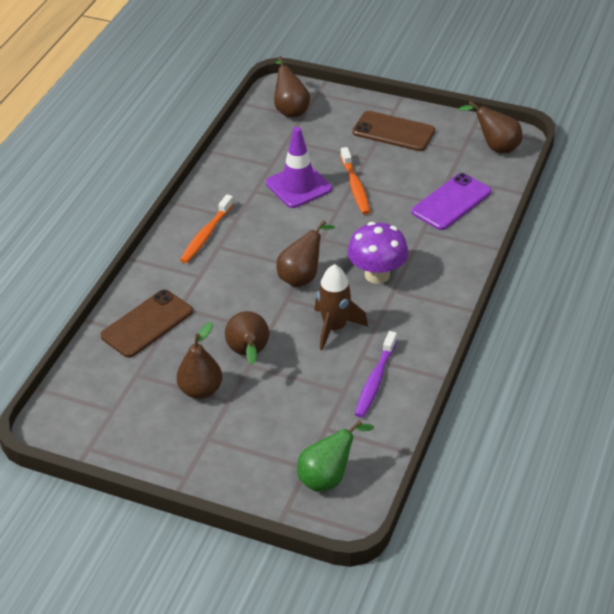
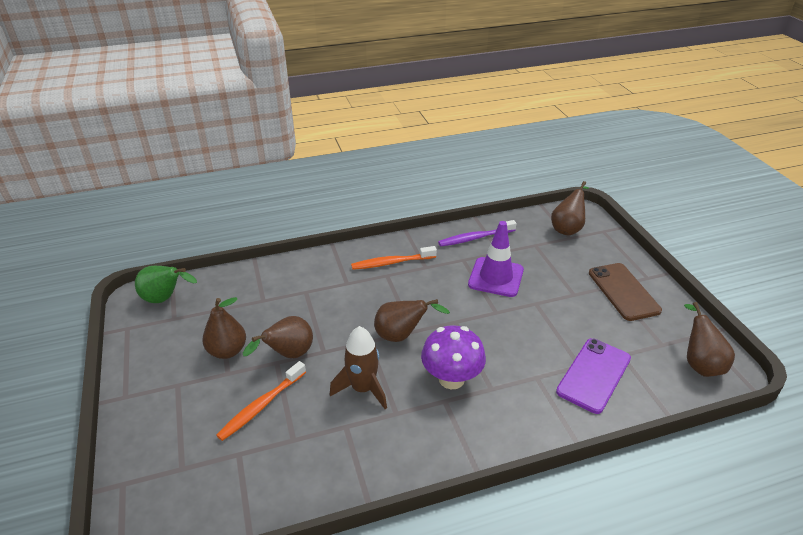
camera: 50 degrees right, 5 degrees down
(147, 324) = (274, 286): brown phone -> none
(328, 477) = (178, 492): green pear -> green pear (165, 299)
(355, 186) = (534, 306): orange toothbrush -> orange toothbrush (262, 405)
(375, 380) = (324, 454): purple toothbrush -> purple toothbrush (475, 238)
(451, 202) = (593, 375): purple phone -> purple phone turned 60 degrees counterclockwise

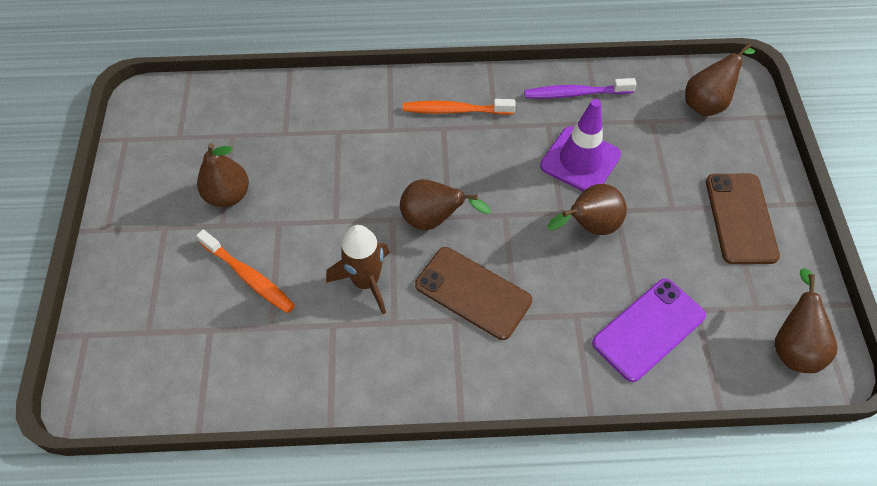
camera: 15 degrees right, 20 degrees up
(165, 299) = (175, 107): green pear -> none
(262, 405) = (248, 276): orange toothbrush -> orange toothbrush turned 105 degrees counterclockwise
(288, 355) = (294, 216): brown pear -> brown pear (589, 226)
(451, 379) = (473, 293): purple mushroom -> brown phone

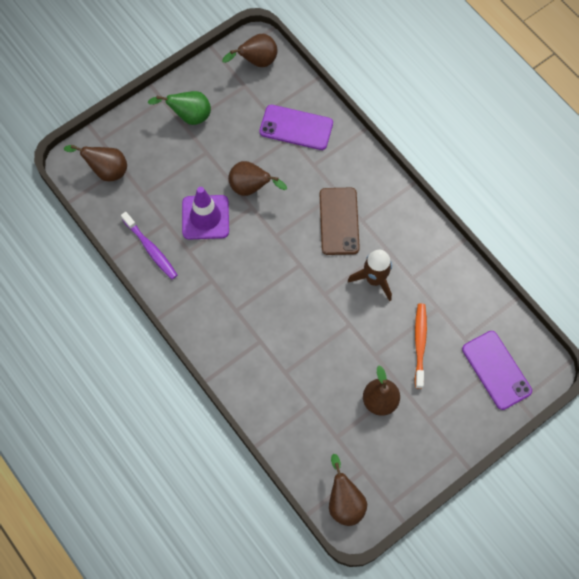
camera: 125 degrees left, 10 degrees up
(142, 337) = (496, 370): none -> purple phone
(433, 220) = (308, 271): brown pear -> brown pear (344, 502)
(455, 110) = (216, 312): orange toothbrush -> none
(740, 218) = (189, 116): brown phone -> green pear

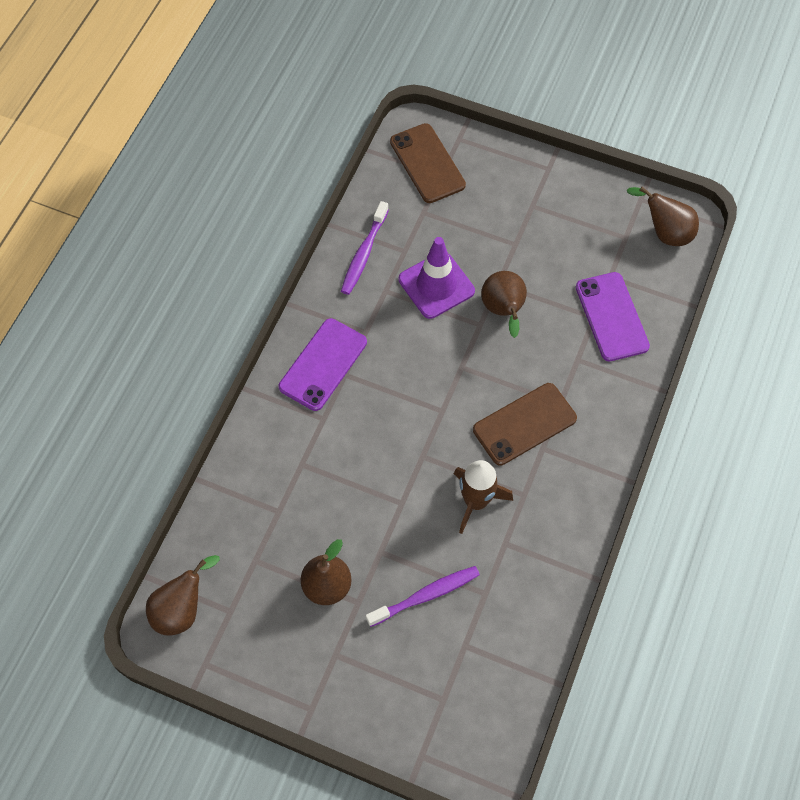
camera: 60 degrees right, 5 degrees down
(106, 170) = (427, 163): brown pear -> brown phone
(189, 116) = (547, 204): green pear -> none
(420, 344) = (425, 596): orange toothbrush -> purple toothbrush
(496, 370) = (447, 705): purple phone -> purple phone (323, 364)

